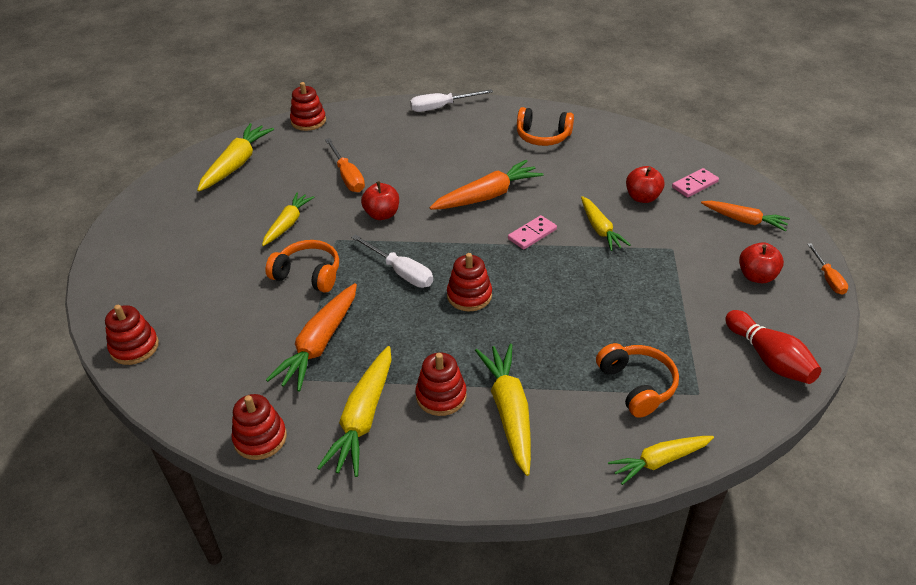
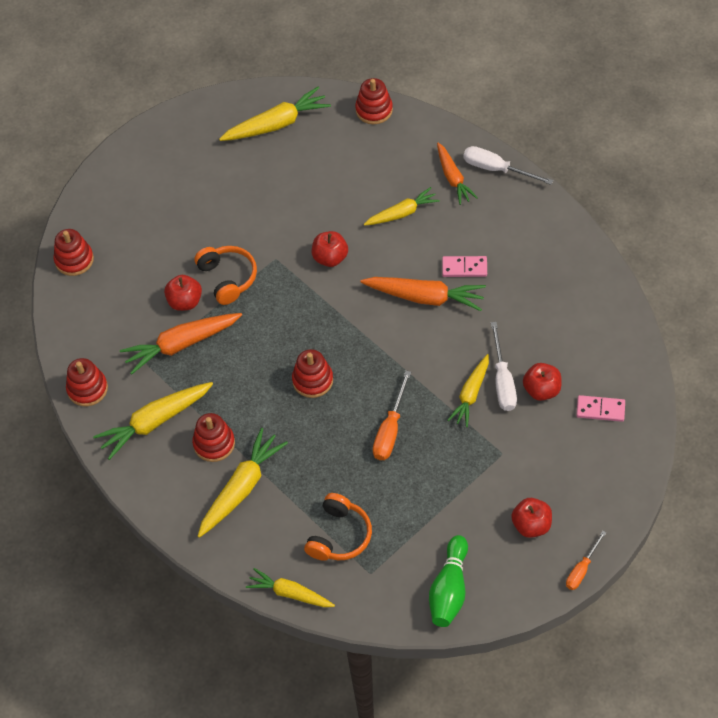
camera: 45 degrees right, 15 degrees up
(286, 312) = (185, 301): none -> red apple
(288, 224) = (257, 218): yellow carrot -> yellow carrot (402, 213)
(347, 176) = (344, 198): orange screwdriver -> orange screwdriver (390, 430)
(400, 272) = (289, 323): white screwdriver -> white screwdriver (502, 380)
(532, 234) = (416, 360): pink domino -> pink domino (464, 268)
(543, 136) = (541, 265): orange headphones -> none
(744, 220) = (592, 473): orange carrot -> orange carrot (453, 178)
(769, 358) = (449, 589): red bowling pin -> green bowling pin

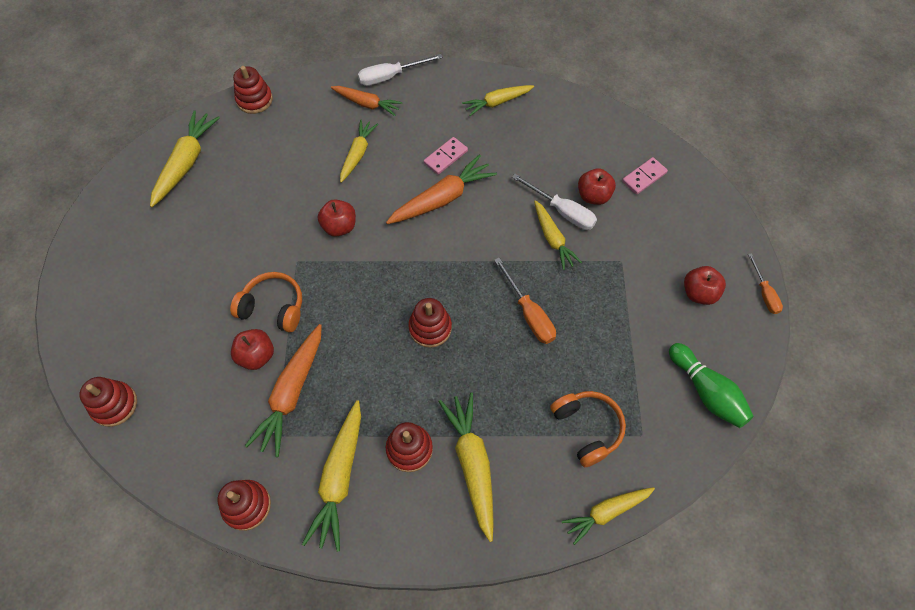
camera: 50 degrees left, 5 degrees up
(556, 257) = (497, 103): none -> yellow carrot

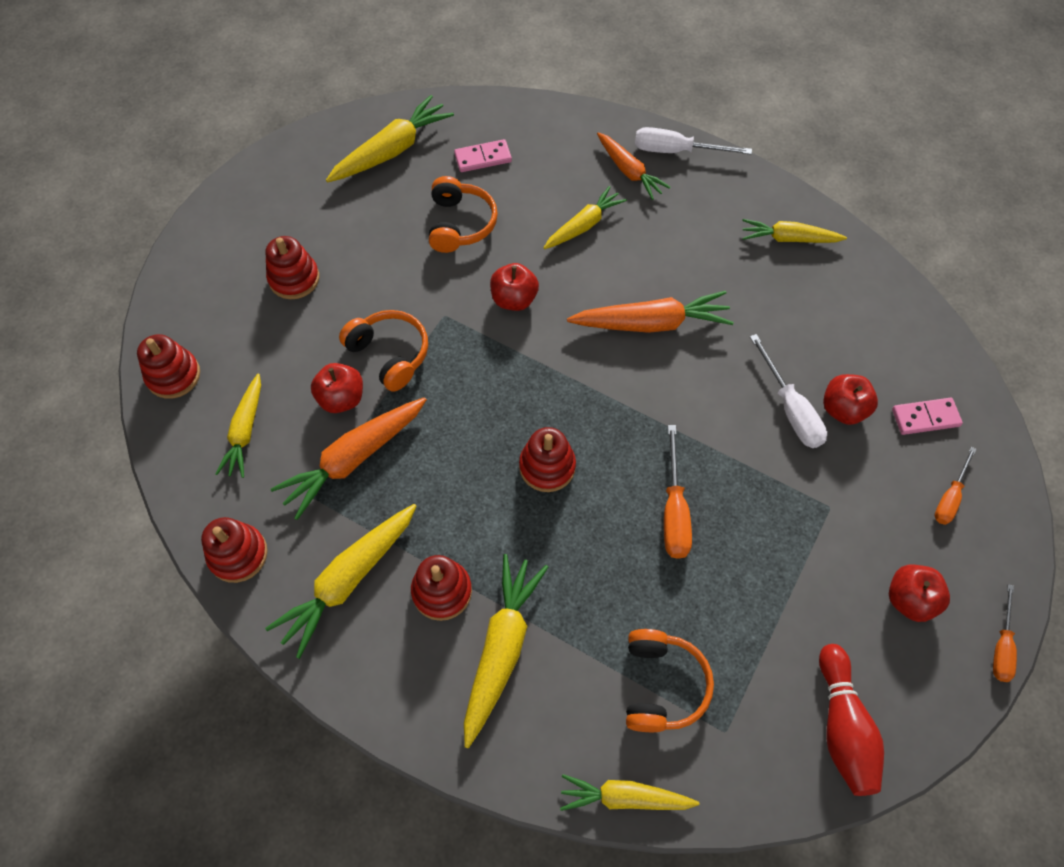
camera: 30 degrees right, 0 degrees up
(254, 100) = (505, 112): red stacking toy -> red stacking toy (294, 278)
(269, 192) = (460, 224): none -> orange headphones
(445, 157) = (685, 276): pink domino -> pink domino (483, 158)
(552, 239) = (758, 436): yellow carrot -> yellow carrot (245, 431)
(685, 219) = (949, 497): none -> orange screwdriver
(706, 392) = (842, 726): green bowling pin -> red bowling pin

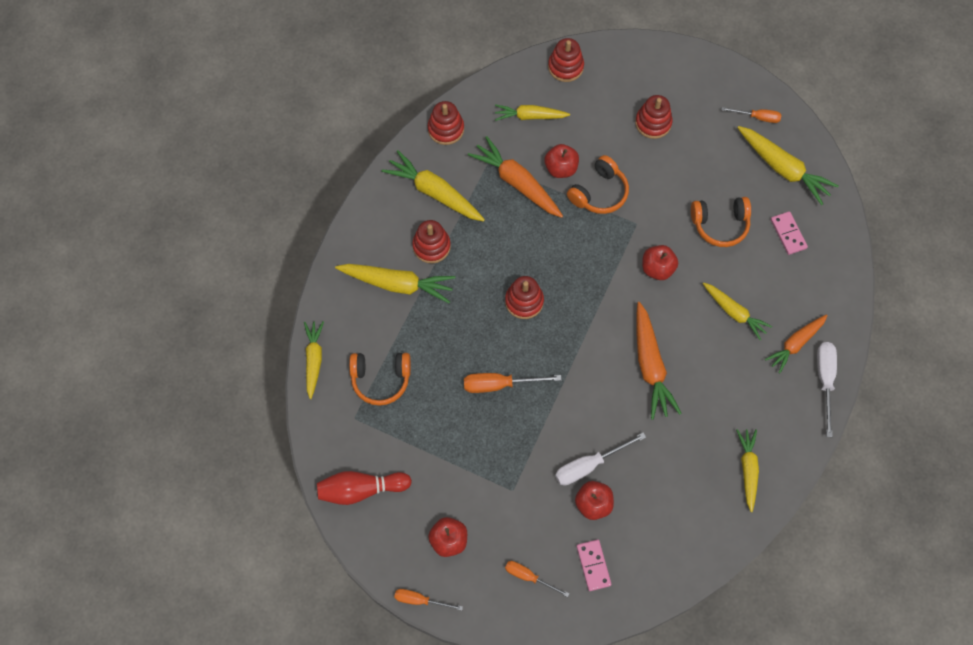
camera: 85 degrees right, 5 degrees up
(313, 166) = (757, 117): none -> orange screwdriver

